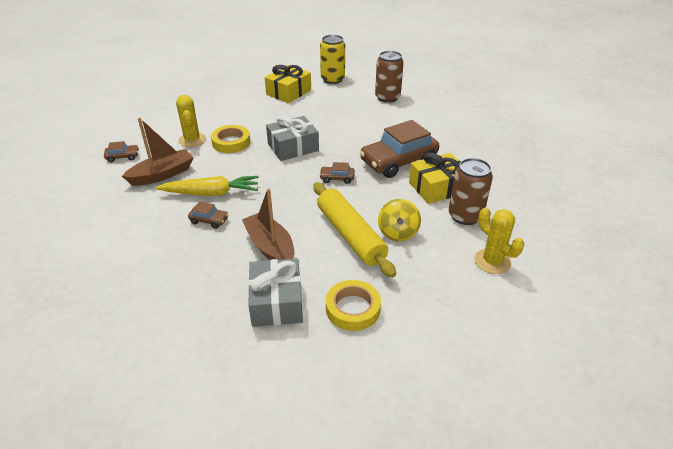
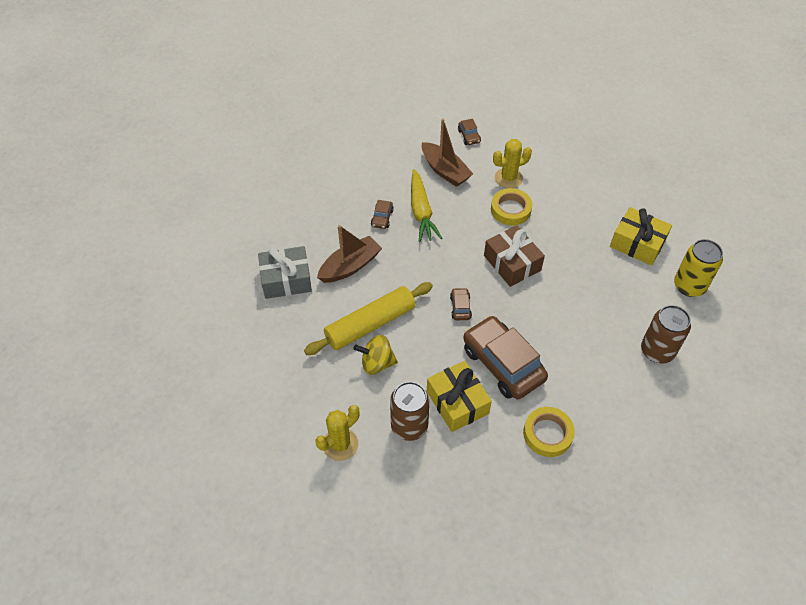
camera: 85 degrees right, 15 degrees up
(293, 147) = (512, 263): grey gift -> brown gift
(353, 309) = (279, 331): yellow tape -> yellow tape (547, 434)

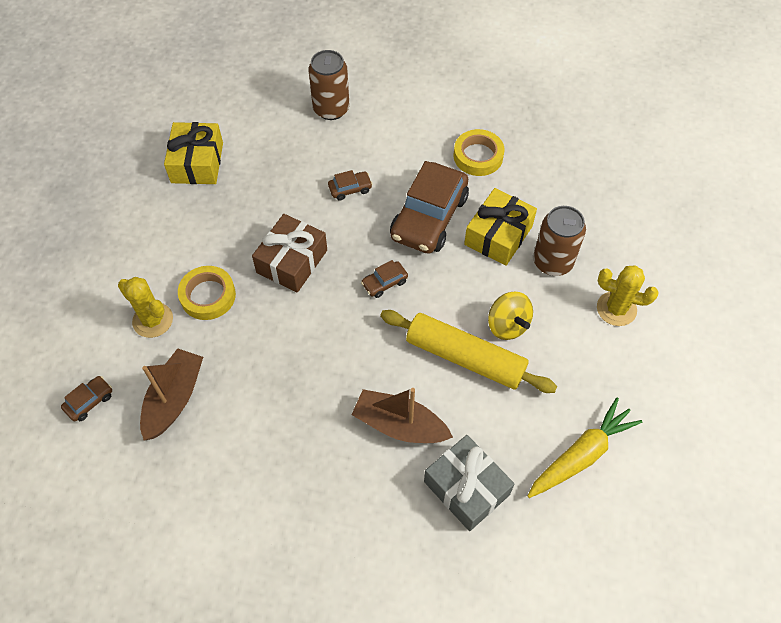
camera: 120 degrees left, 5 degrees up
(382, 218) = (300, 431): brown car -> brown car (350, 189)
(421, 212) = (264, 391): yellow carrot -> yellow carrot (581, 454)
(689, 286) = (233, 107): yellow can -> none

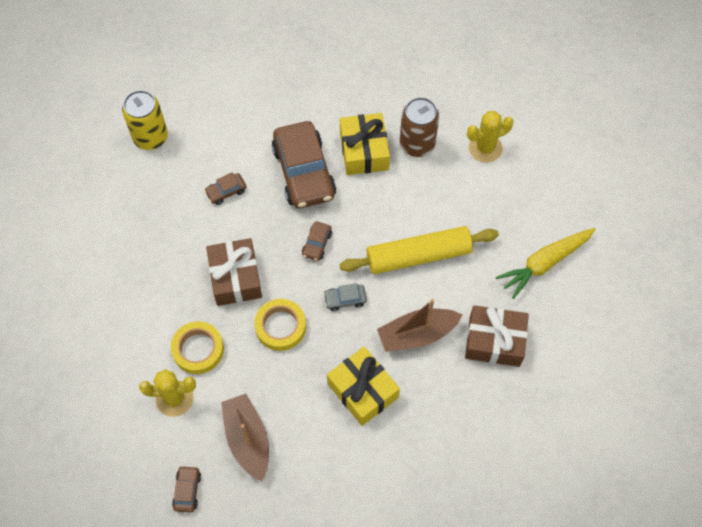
camera: 40 degrees left, 5 degrees up
(197, 162) = (85, 255): yellow gift -> yellow gift (363, 390)
(331, 109) = (150, 137): brown can -> yellow can
(350, 189) = (226, 191): brown car -> brown car turned 150 degrees counterclockwise
(364, 346) = (345, 299): none -> grey car
(466, 488) = (494, 341): grey gift -> brown gift
(478, 156) = (297, 99): yellow tape -> yellow tape (280, 326)
(507, 325) = (426, 212): yellow spinning top -> none
(581, 454) = (544, 263): yellow carrot -> yellow carrot turned 135 degrees counterclockwise

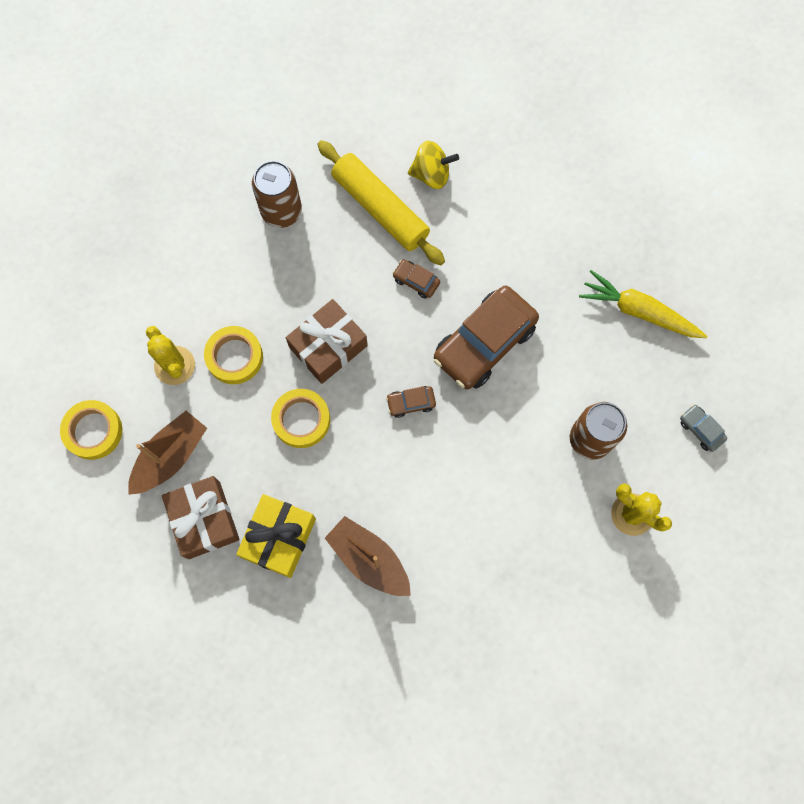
camera: 60 degrees right, 10 degrees up
(103, 254) = (281, 211): none -> brown can
(150, 137) = (431, 174): yellow can -> yellow spinning top
(187, 490) = (93, 431): brown car -> yellow tape
(345, 299) = (366, 465): grey car -> grey car (700, 429)
(364, 151) = (547, 388): yellow gift -> none
(418, 255) = (459, 512): yellow rolling pin -> yellow rolling pin (380, 208)
(494, 341) = (407, 644): brown gift -> brown gift (204, 520)
(544, 263) = (529, 652): yellow carrot -> yellow carrot (638, 311)

